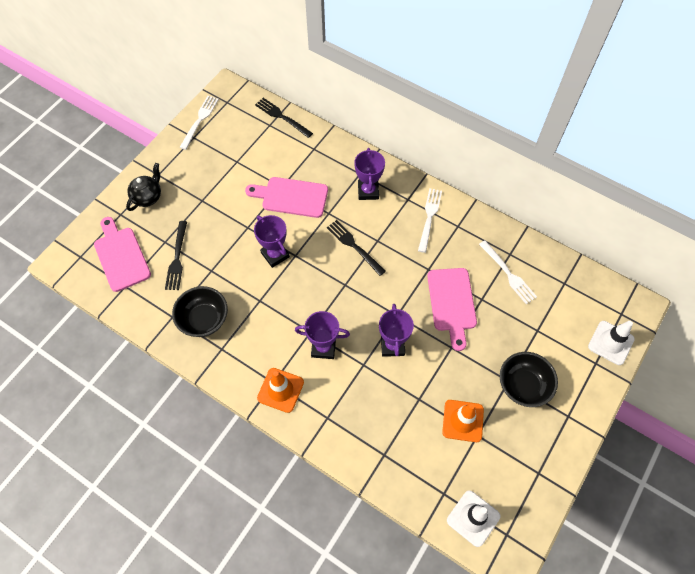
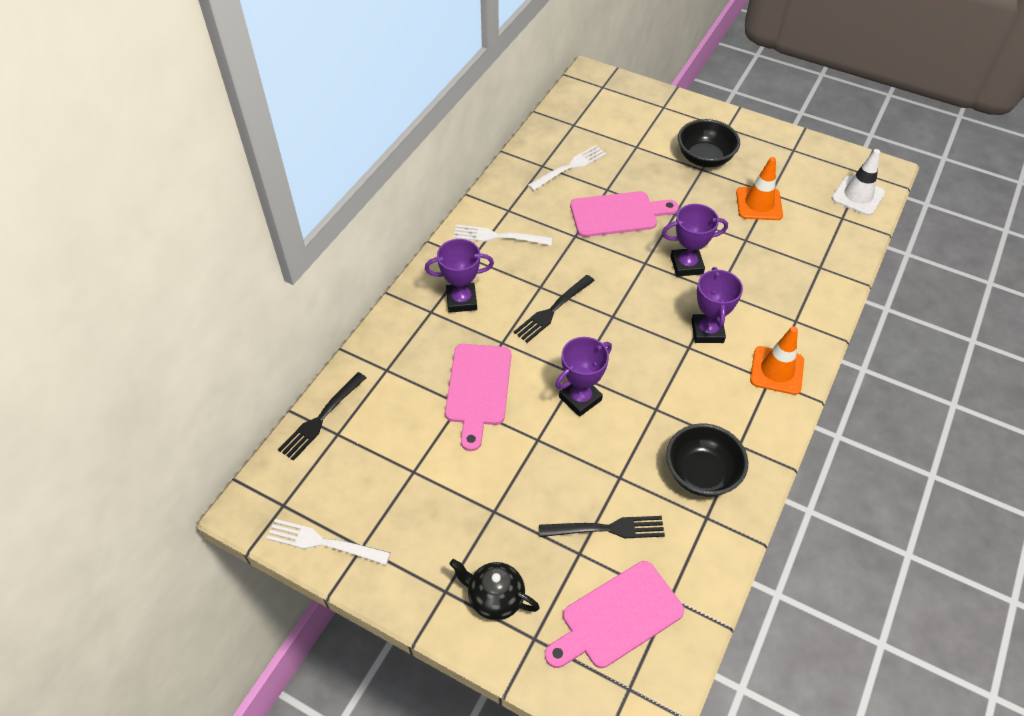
camera: 95 degrees left, 10 degrees down
(610, 343) = (638, 95): white traffic cone -> none

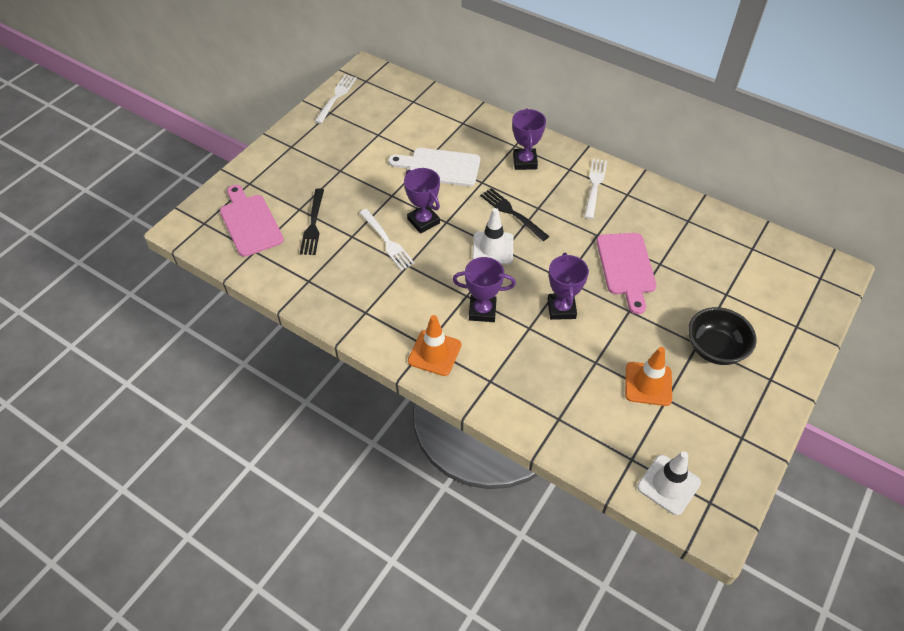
camera: 95 degrees right, 0 degrees up
(321, 418) = (426, 94): black fork -> none
(478, 389) = (439, 167): pink cutting board -> white cutting board
(495, 598) = (280, 167): black teapot -> none
(570, 167) = (688, 239): white fork -> white fork (387, 241)
(612, 326) = (493, 248): none -> white traffic cone
(701, 474) = (344, 283): black bowl -> none

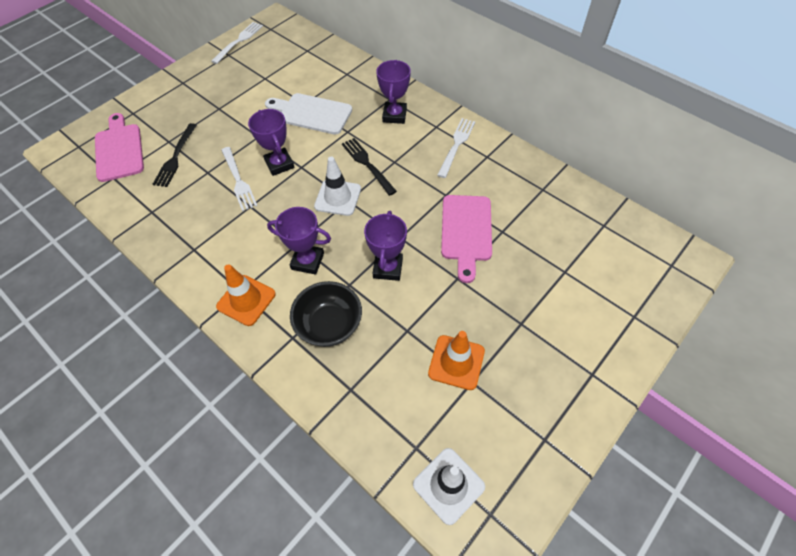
camera: 10 degrees right, 5 degrees up
(715, 349) = (538, 331): black bowl -> black bowl (329, 325)

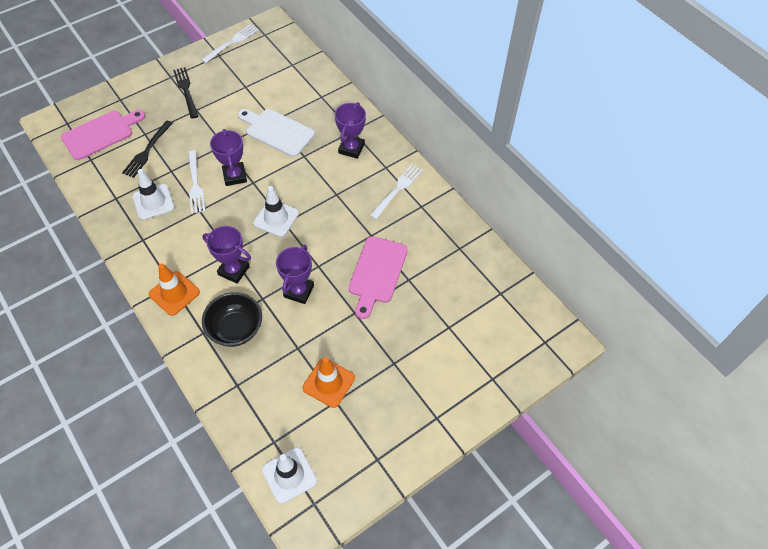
camera: 10 degrees right, 0 degrees up
(119, 150) = (101, 134): pink cutting board -> pink cutting board turned 60 degrees clockwise
(196, 207) = (153, 202): none -> white traffic cone
(367, 164) = (311, 192): black fork -> black fork (186, 90)

